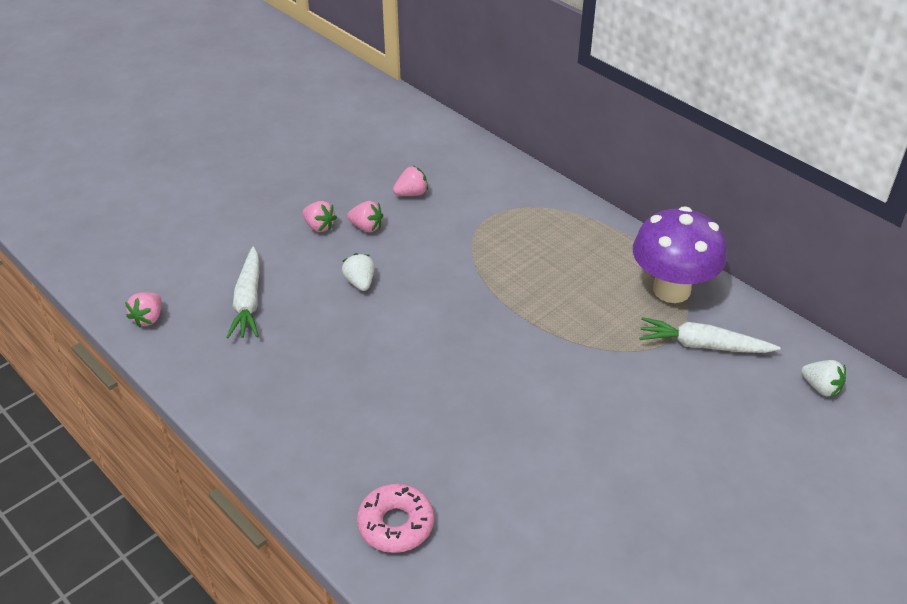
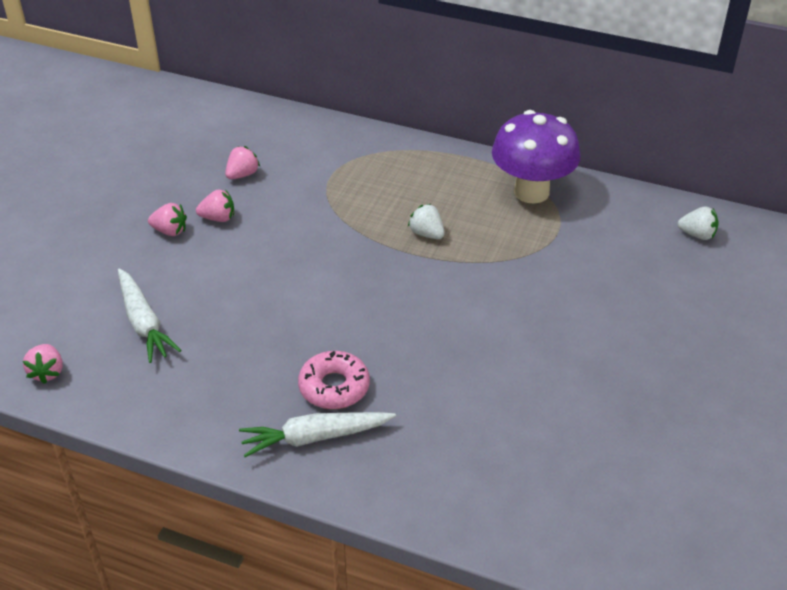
camera: 25 degrees left, 0 degrees up
(360, 282) = (245, 271): white strawberry -> white strawberry (427, 234)
(396, 524) = (420, 472): pink donut -> pink donut (334, 387)
(703, 345) = (585, 230): white carrot -> white carrot (314, 437)

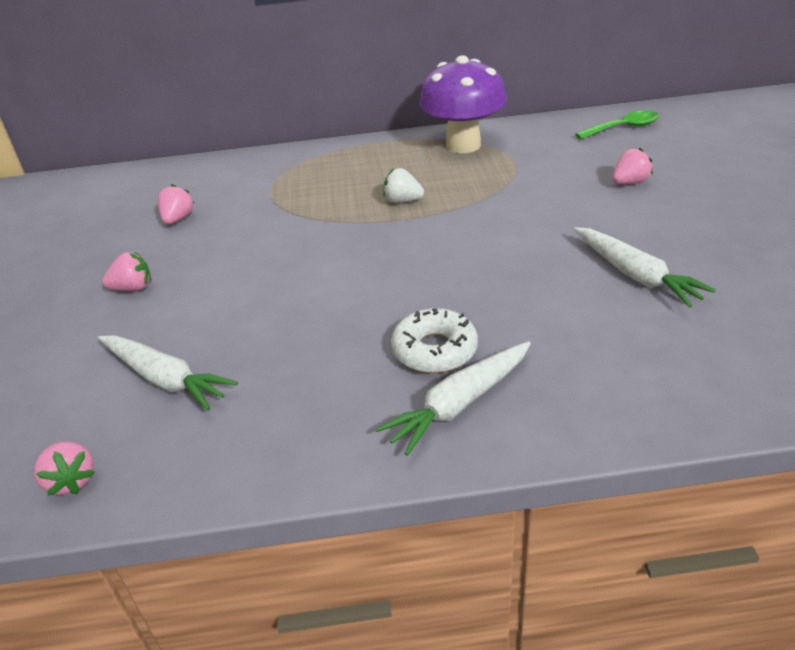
camera: 25 degrees left, 5 degrees down
(218, 218) = (180, 259): pink strawberry -> pink strawberry (629, 182)
(334, 387) = (434, 350): pink donut -> white donut
(542, 395) = (635, 275): none -> white carrot
(697, 235) = (623, 128): white strawberry -> green spoon

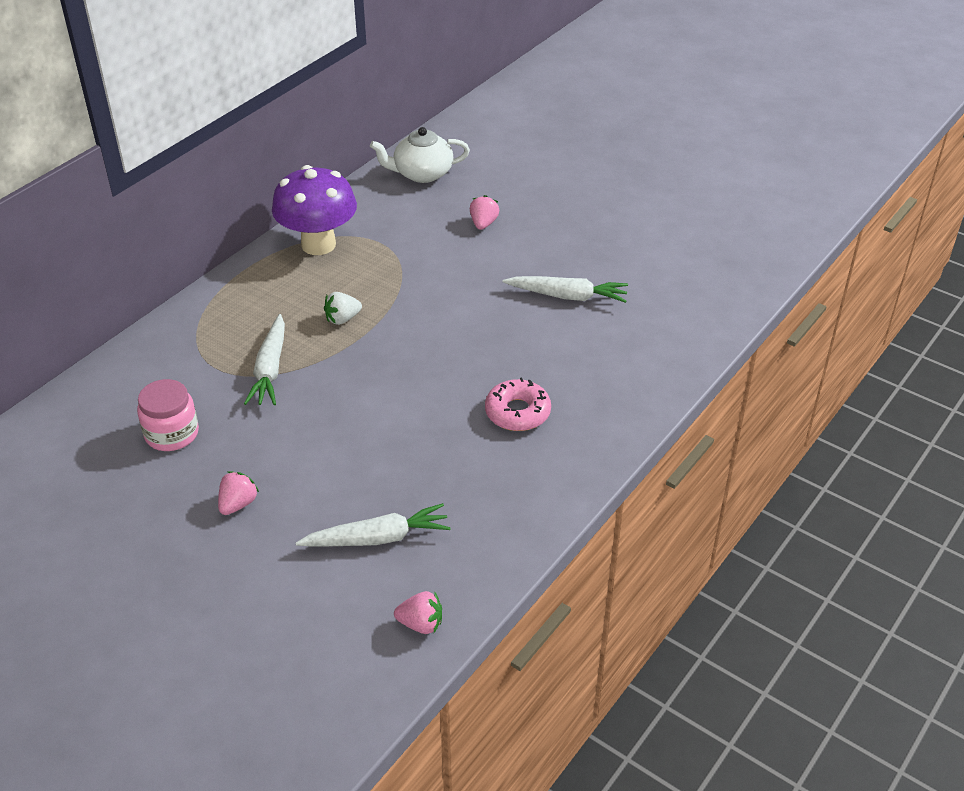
camera: 50 degrees left, 5 degrees up
(178, 219) = (172, 434): pink strawberry -> pink jar
(434, 350) = (517, 412): white donut -> pink donut
(459, 404) = (572, 434): white carrot -> white carrot (270, 369)
(623, 128) = (422, 173): green spoon -> white teapot

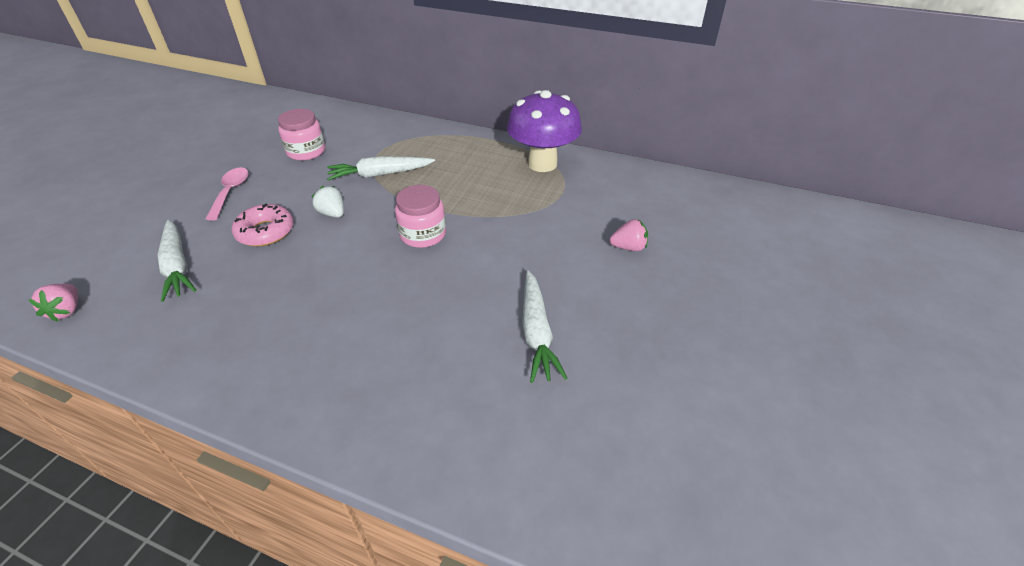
camera: 75 degrees right, 0 degrees up
(238, 504) = (230, 192): pink strawberry -> pink spoon
(342, 319) = (449, 194): white strawberry -> white strawberry (332, 213)
(406, 346) = (423, 234): none -> pink jar
(422, 173) = (681, 195): white teapot -> none
(517, 412) = (336, 325): pink donut -> pink donut (265, 232)

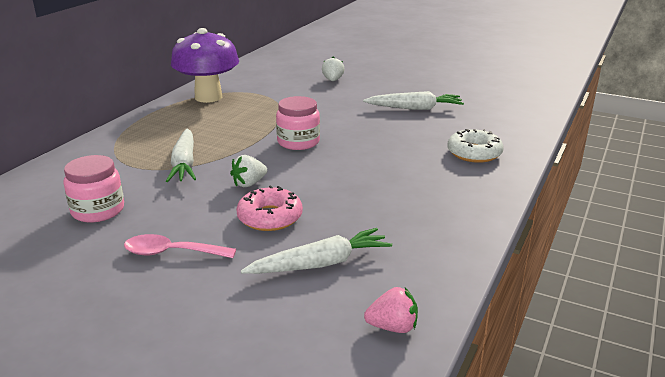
camera: 85 degrees left, 15 degrees down
(378, 392) = (474, 153): none -> white donut
(628, 247) = (333, 80): pink strawberry -> white strawberry

